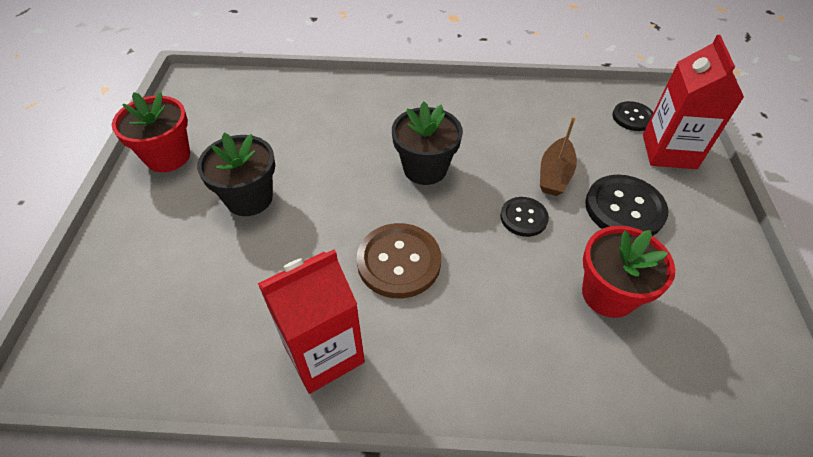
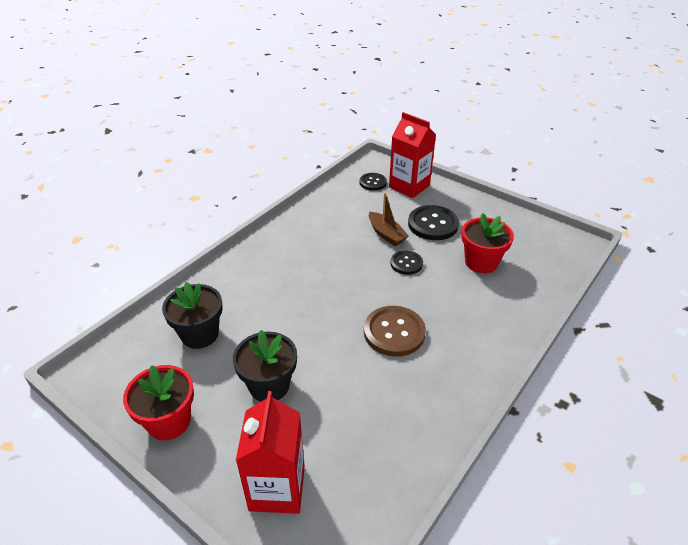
camera: 55 degrees left, 10 degrees down
(323, 353) = (435, 399): red carton -> red carton (277, 488)
(425, 168) = (329, 283): black flower pot -> black flower pot (199, 334)

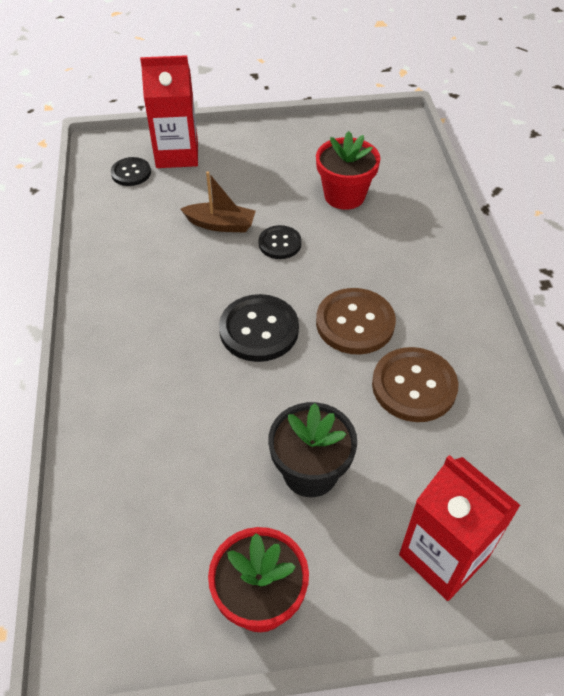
camera: 45 degrees left, 10 degrees up
(199, 334) = (164, 484): black flower pot -> none
(383, 390) = (414, 386): none -> brown button
(433, 224) = (253, 183): black button -> black button (259, 330)

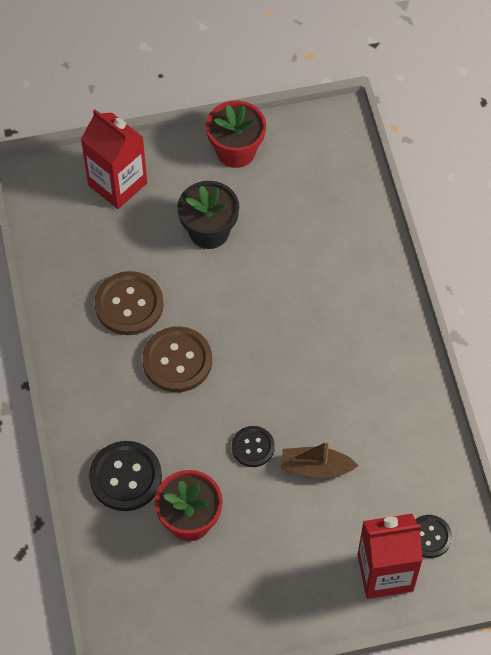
camera: 175 degrees right, 10 degrees up
(259, 330) = (261, 347): black button -> black button (125, 477)

